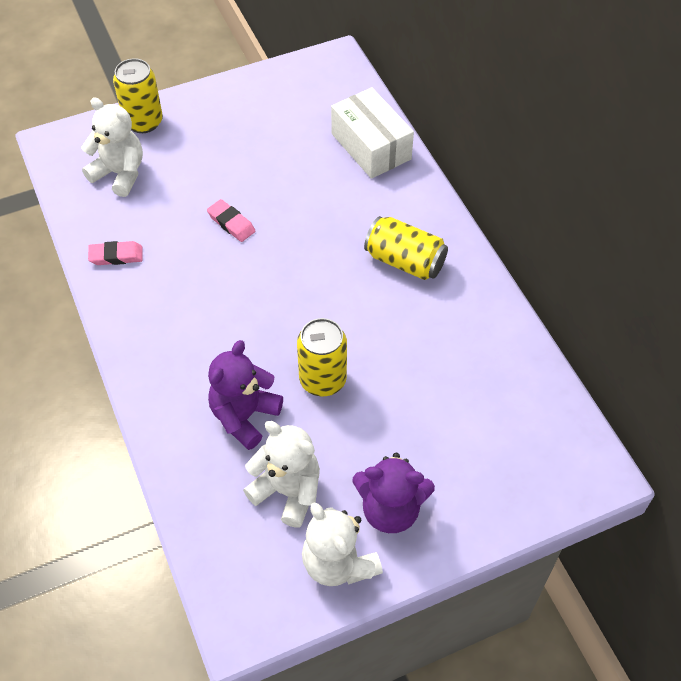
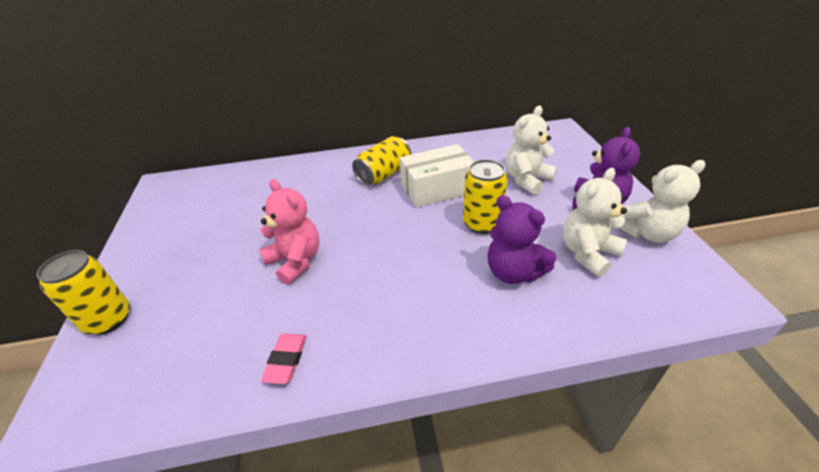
camera: 75 degrees left, 15 degrees down
(120, 174) = (166, 348): white teddy bear -> white teddy bear (527, 180)
(231, 223) = (295, 261): pink eraser -> pink teddy bear
(371, 146) = (267, 177): white box -> white box (437, 189)

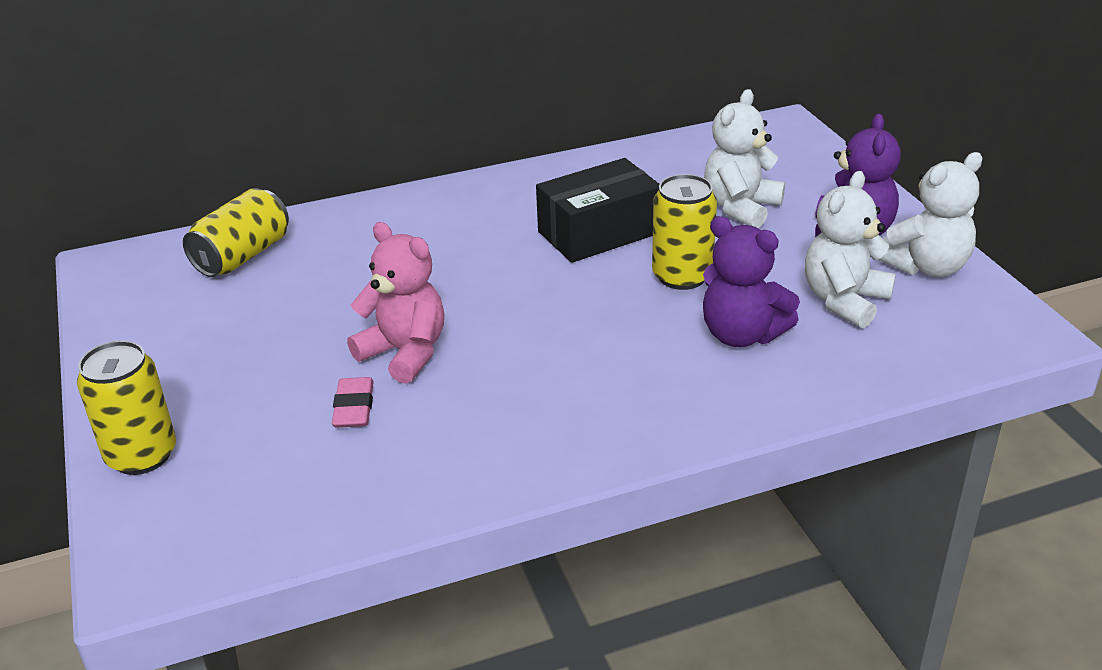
camera: 10 degrees left, 5 degrees down
(286, 360) = (445, 469): pink eraser -> pink eraser (354, 407)
(384, 174) = (503, 217): yellow can -> yellow can (242, 256)
(437, 189) = (599, 233): white box -> black box

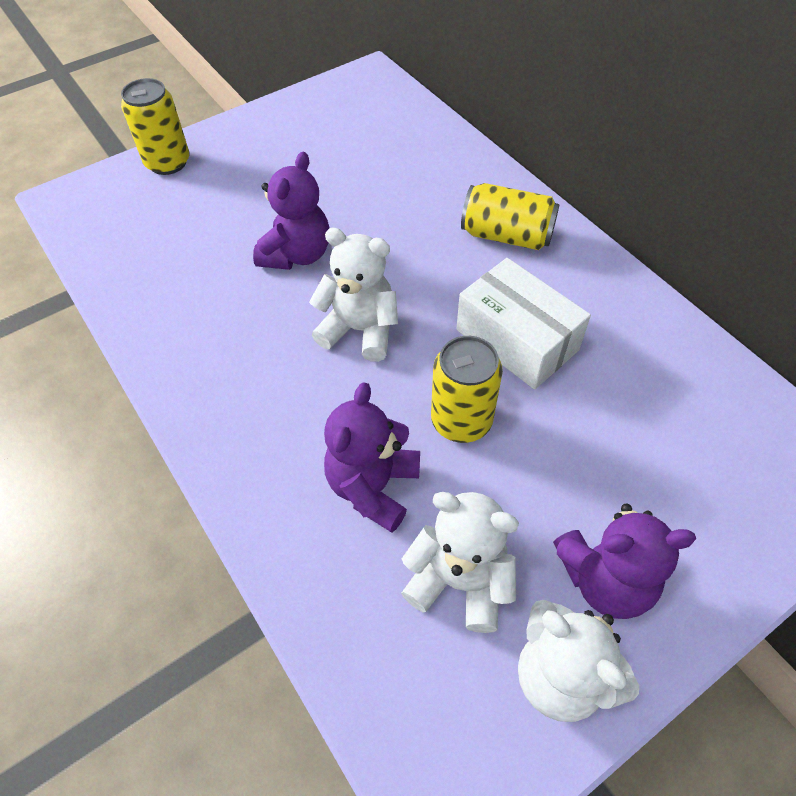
camera: 75 degrees right, 20 degrees up
(242, 256) = (401, 132): yellow can -> yellow can (506, 235)
(354, 407) = (227, 245): pink eraser -> none
(405, 353) = (297, 254): pink teddy bear -> purple teddy bear
(599, 233) = (516, 340): black box -> white box
(740, 208) = (617, 455): white teddy bear -> white teddy bear (360, 330)

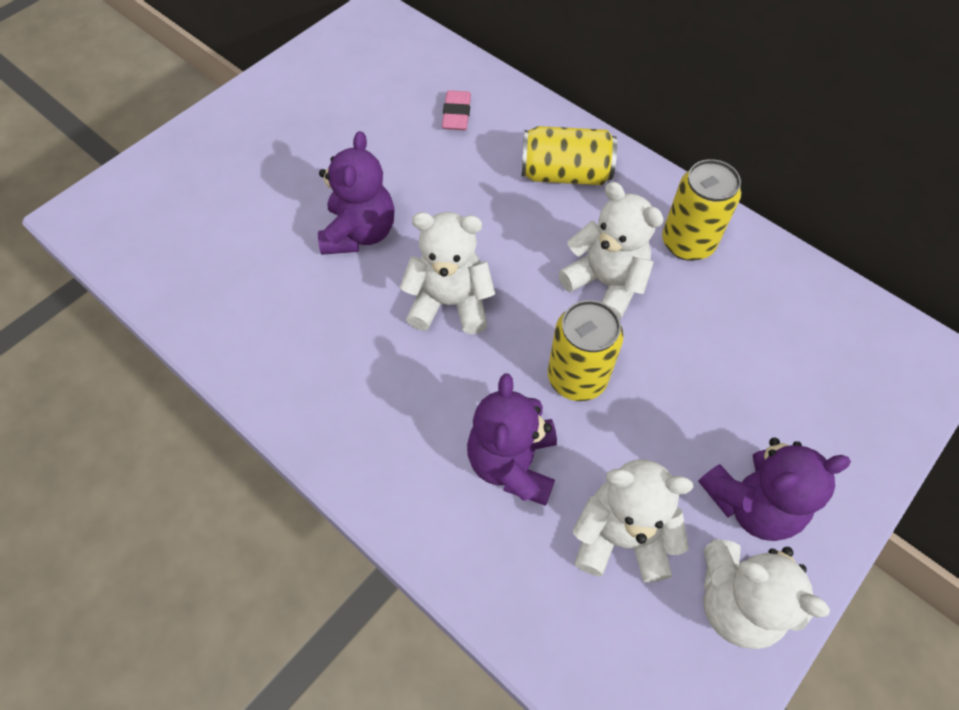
camera: 15 degrees left, 5 degrees up
(168, 163) = (185, 152): yellow can -> yellow can (687, 243)
(419, 168) = (456, 114): none -> pink eraser
(516, 340) = (606, 283): white box -> white teddy bear

